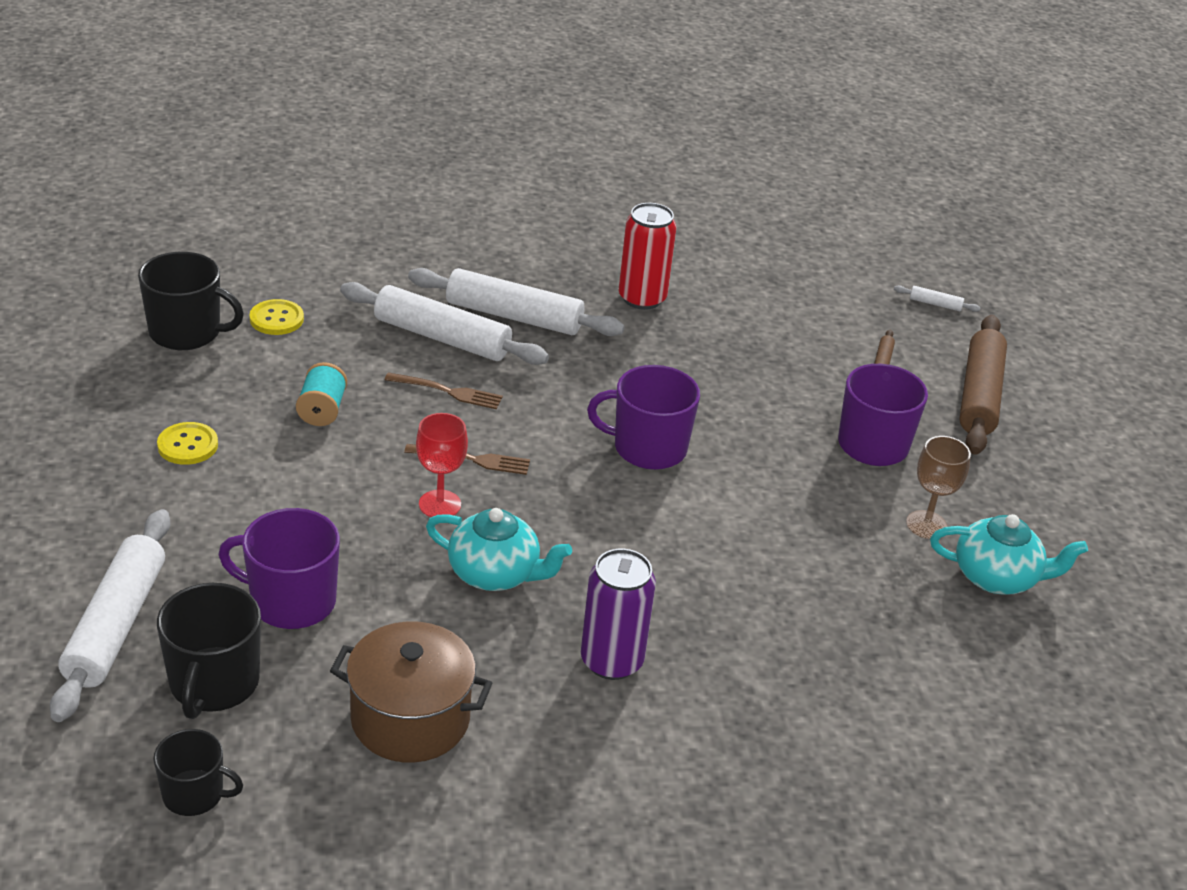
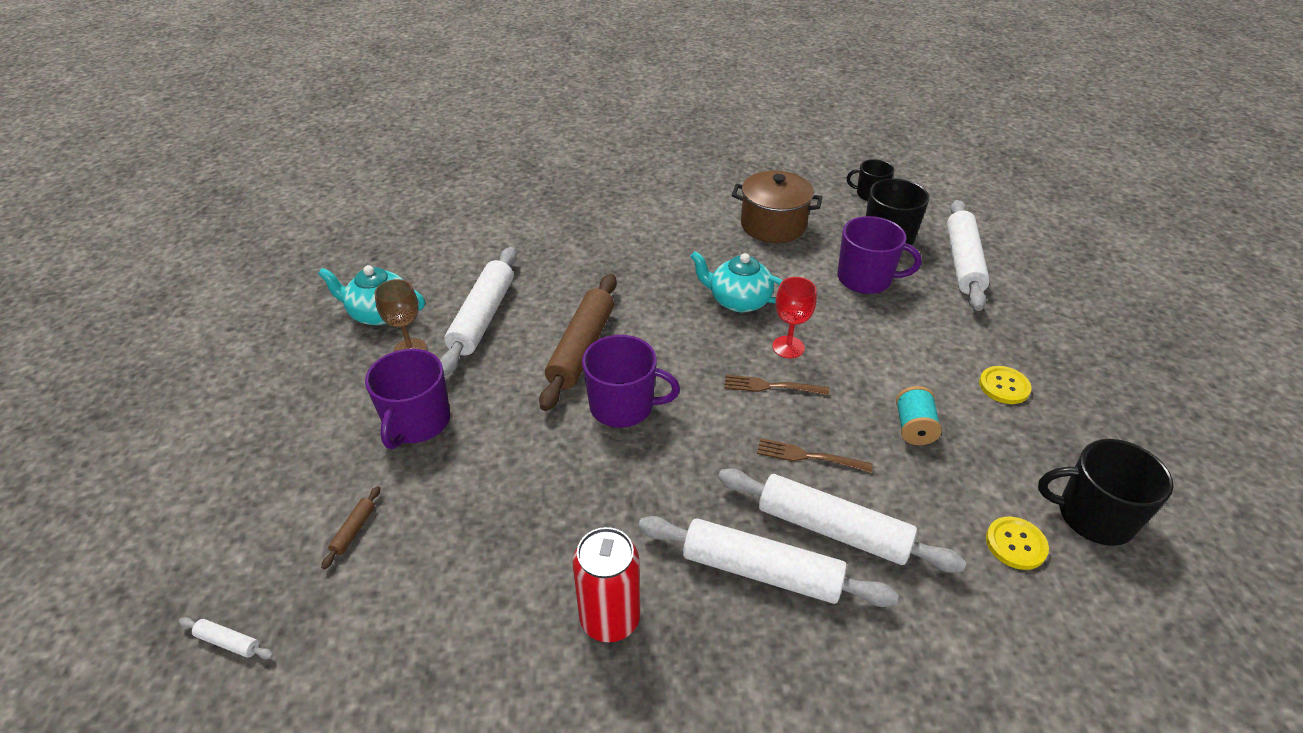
camera: 175 degrees left, 5 degrees up
(611, 661) = (660, 255): purple can -> none
(853, 564) = (482, 317): none -> white rolling pin
(979, 395) = (274, 488): brown rolling pin -> brown rolling pin (581, 348)

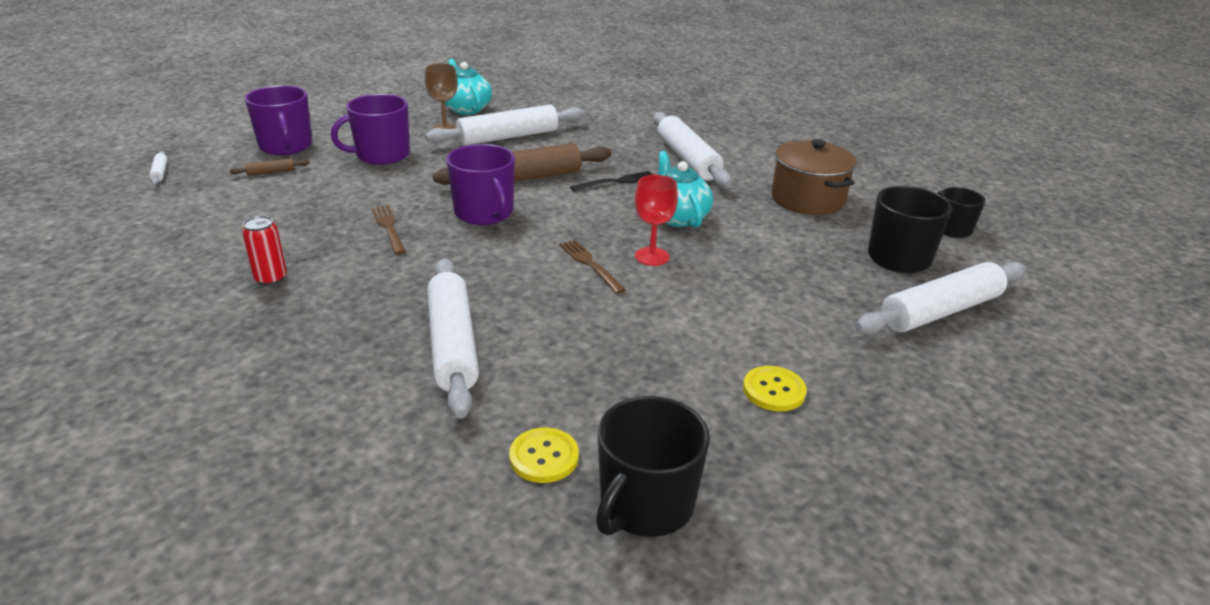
camera: 50 degrees right, 10 degrees down
(610, 618) = (271, 278): red can -> red can, size x0.62
(646, 300) = (616, 182): none -> black fork
(761, 571) = (373, 325): white rolling pin -> white rolling pin (688, 159)
(809, 456) = (526, 307): brown fork -> brown fork (388, 228)
(865, 279) = (811, 265): purple mug -> purple mug (286, 146)
(914, 428) = (634, 351): turquoise spool -> none
(1093, 516) = (645, 505): black mug -> black mug turned 120 degrees counterclockwise

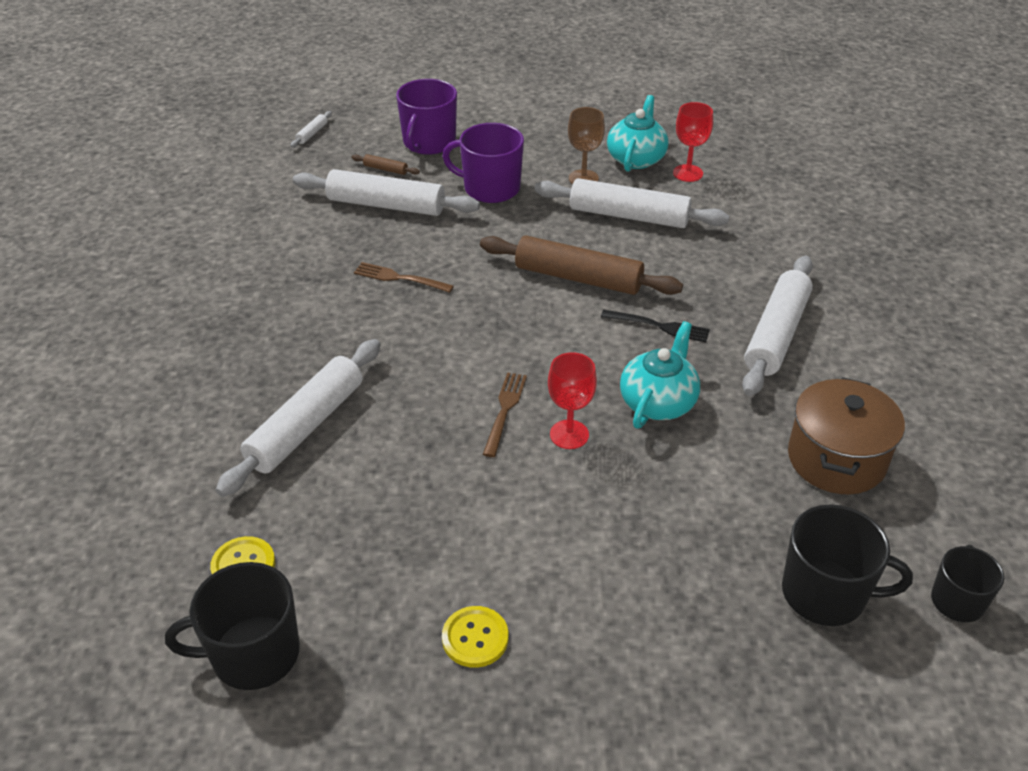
camera: 45 degrees right, 10 degrees up
(271, 278) = (267, 286): red can -> none
(388, 228) = (400, 278): brown fork -> brown fork turned 90 degrees counterclockwise
(484, 213) = (491, 302): purple mug -> none
(512, 105) = (688, 173): none -> red goblet
(940, 311) = (763, 680): white rolling pin -> white rolling pin (386, 205)

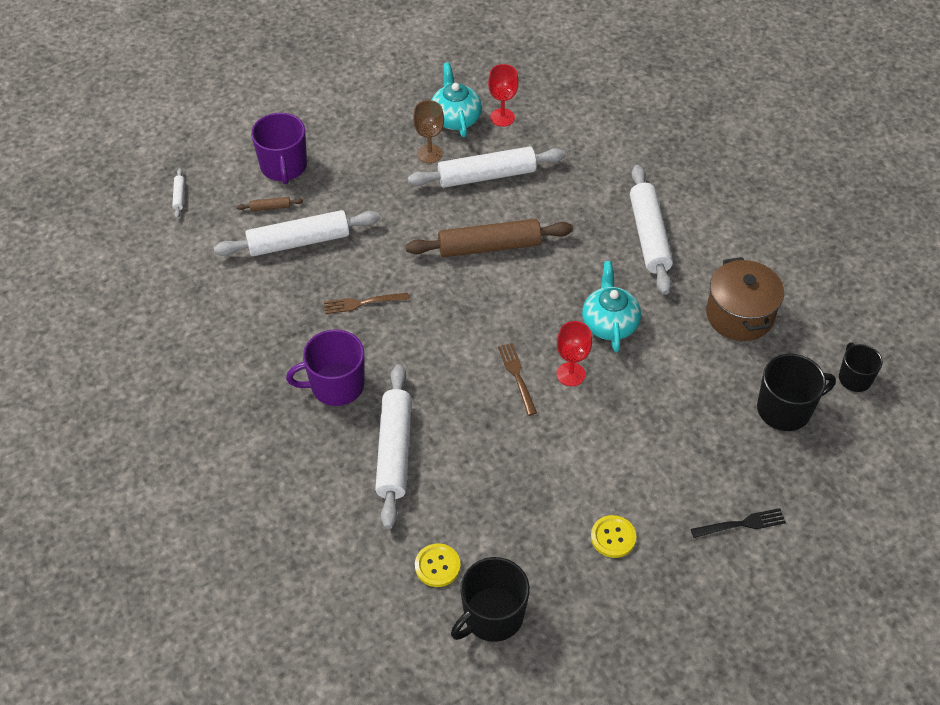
camera: 30 degrees left, 10 degrees up
(490, 188) = (366, 192): purple mug -> purple mug (336, 385)
(659, 326) = (571, 263): black fork -> black fork (741, 524)

